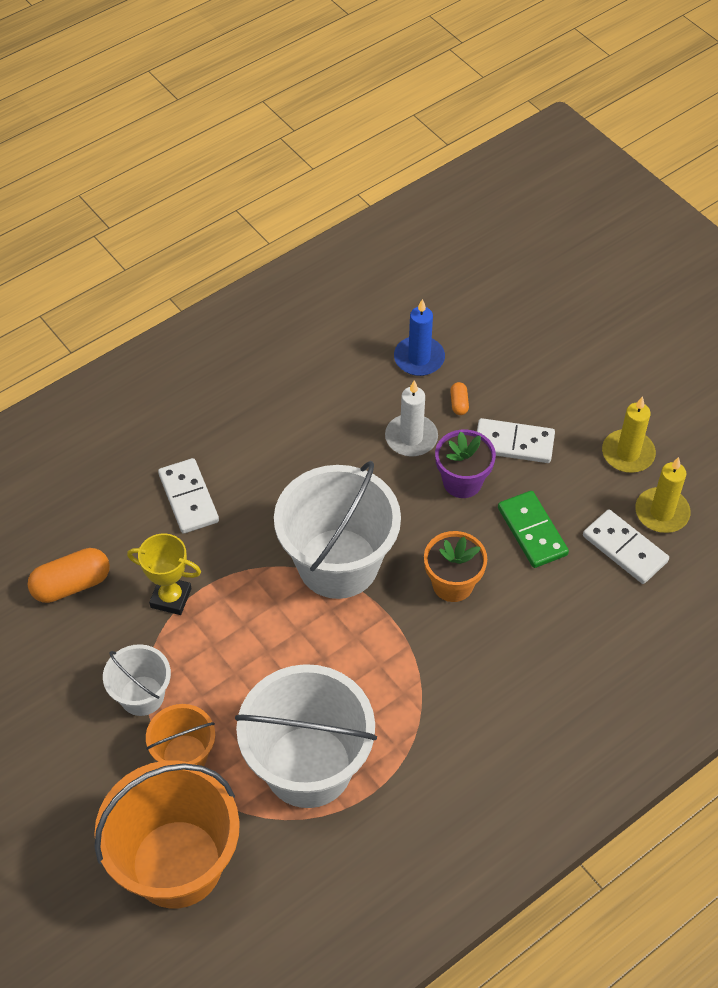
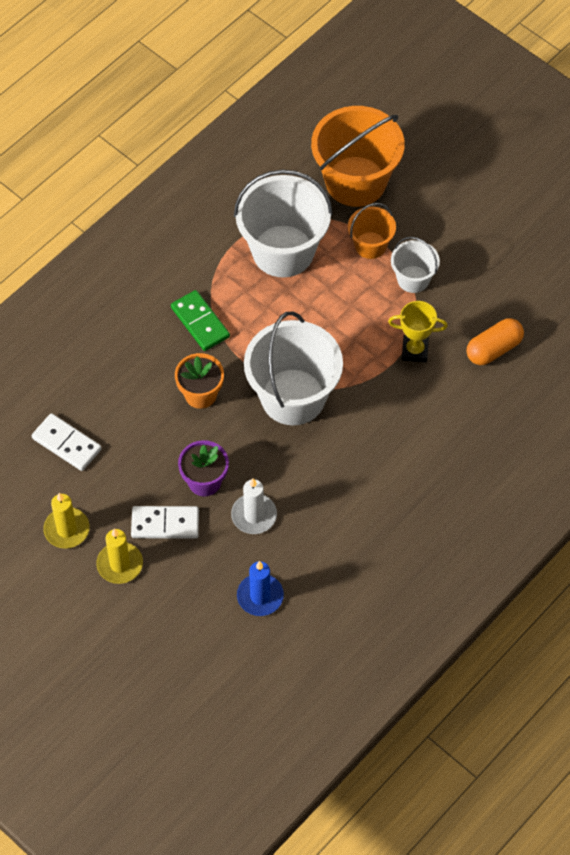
camera: 170 degrees right, 5 degrees up
(188, 498) = (426, 432): white domino -> none
(459, 403) = (217, 555): orange capsule -> none
(532, 531) = (142, 447): green domino -> green domino (200, 322)
(661, 512) = (37, 480): yellow candle -> yellow candle (120, 564)

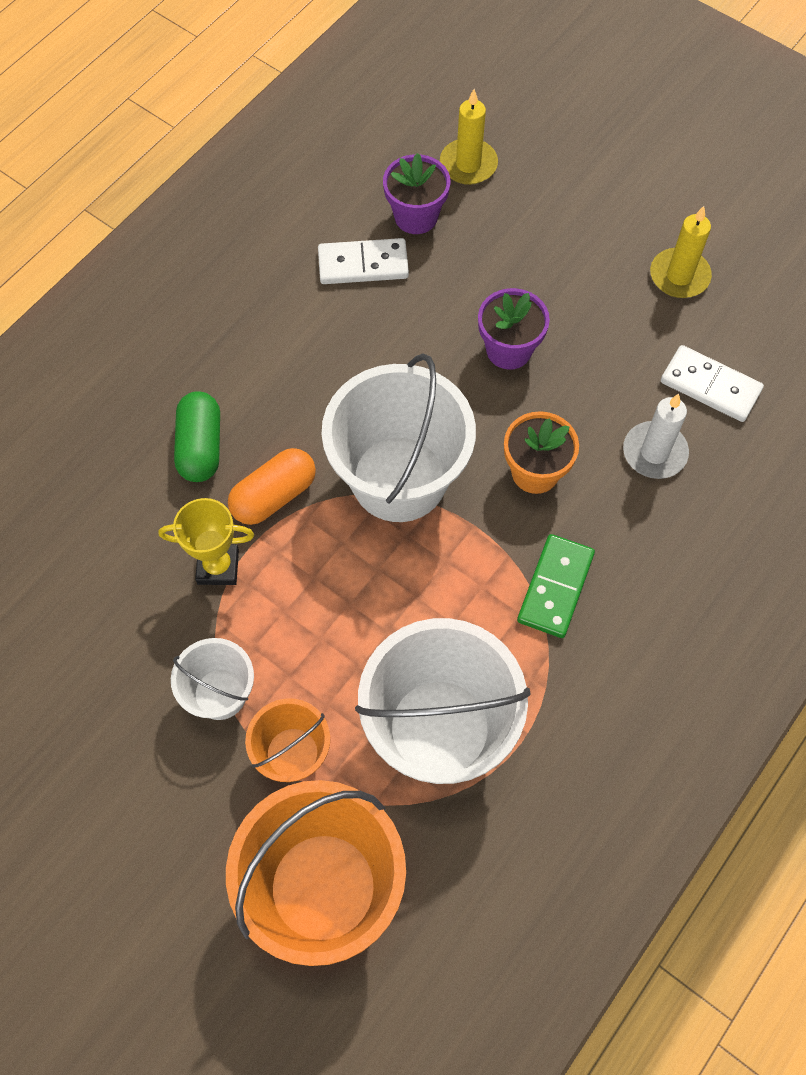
camera: 175 degrees right, 5 degrees up
(120, 564) = (600, 240): yellow candle -> yellow candle (468, 164)
(165, 524) = (552, 292): white domino -> white domino (363, 264)
(200, 322) = (555, 587): green domino -> green domino turned 60 degrees clockwise
(254, 515) = (435, 311): white candle -> white candle (654, 452)
(260, 596) = (416, 216): blue candle -> purple flower pot
(427, 428) = (200, 447): none -> green capsule
(493, 349) = (95, 579): orange capsule -> orange capsule (274, 496)

